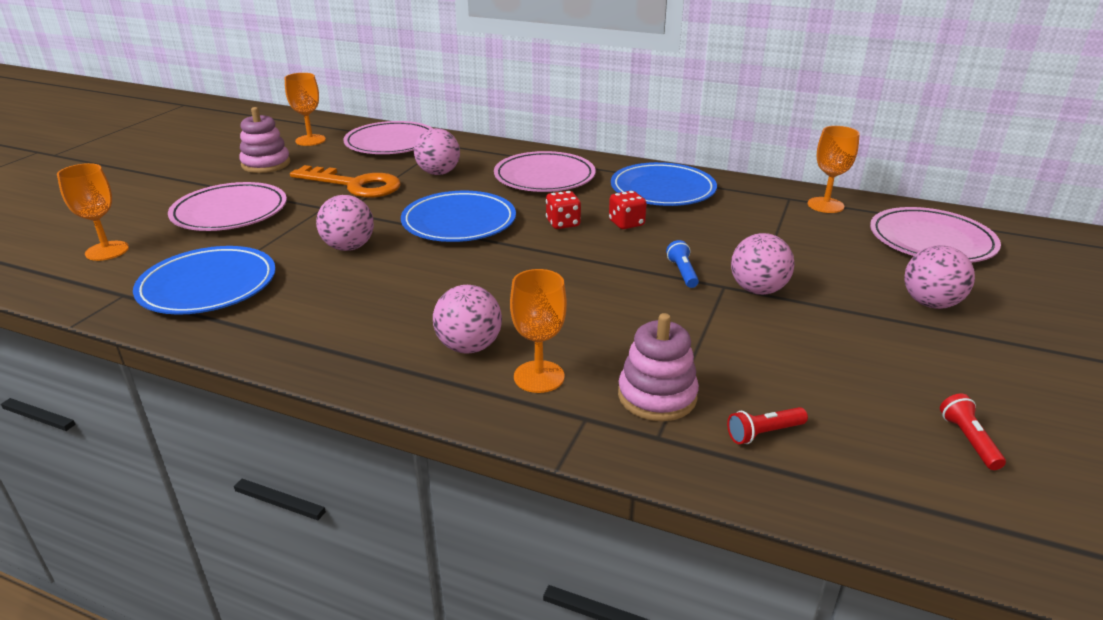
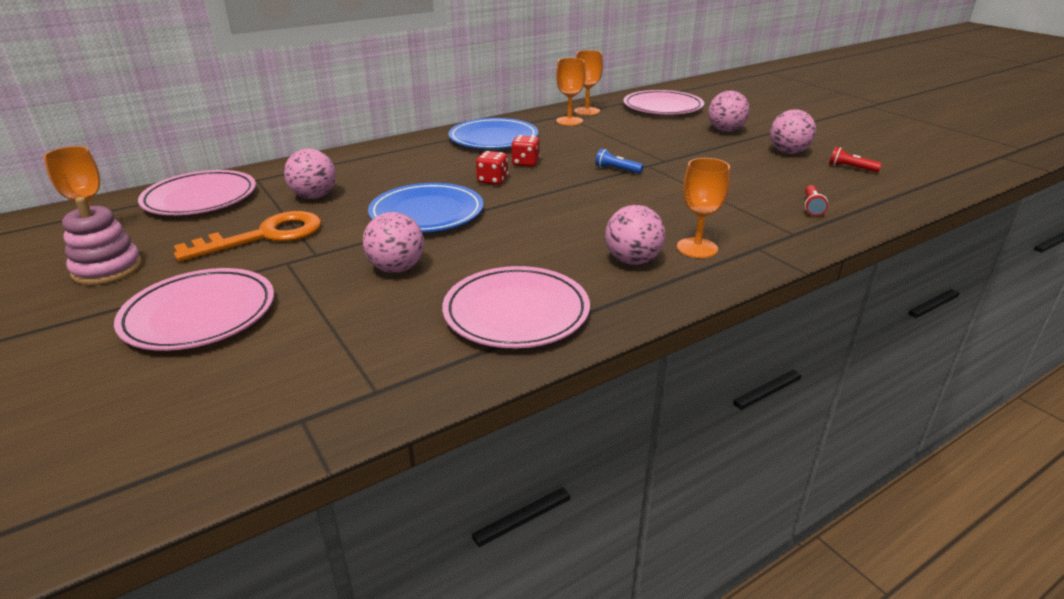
camera: 55 degrees left, 0 degrees up
(107, 251) = (155, 417): orange goblet -> orange goblet (569, 121)
(208, 286) = (363, 358): blue plate -> none
(544, 177) = (403, 164): pink plate -> pink plate (516, 312)
(657, 396) = (752, 221): pink stacking toy -> none
(758, 290) = (664, 159): pink ball -> pink ball (788, 152)

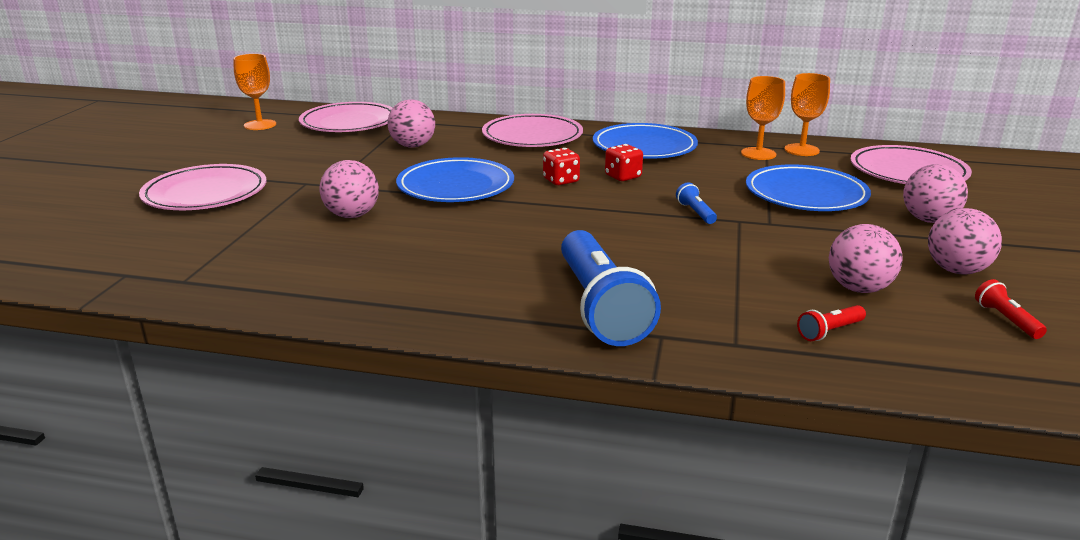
camera: 45 degrees right, 5 degrees down
(107, 269) = (222, 149): pink stacking toy -> none
(264, 236) = (329, 161): orange key -> none
(516, 312) = (353, 280): pink plate -> pink plate (532, 136)
(632, 261) = (519, 289): pink ball -> pink ball (859, 288)
(645, 137) = (806, 194): none -> blue plate
(697, 248) = (600, 307): orange goblet -> blue flashlight

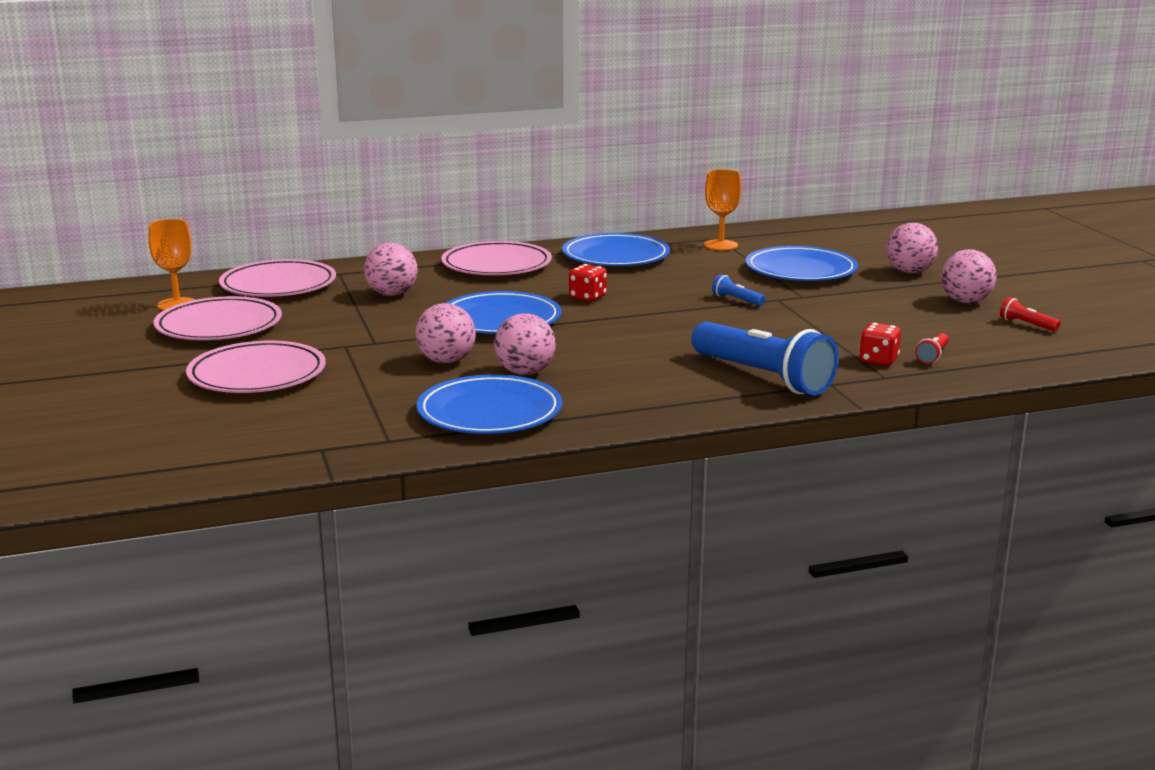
camera: 30 degrees left, 5 degrees down
(301, 276) = (489, 412): none -> blue plate
(623, 176) = (636, 284): red dice -> red dice (878, 360)
(801, 150) = (751, 236): orange goblet -> none
(859, 288) = (918, 326): pink ball -> pink ball (525, 372)
(908, 172) = (853, 239): pink plate -> pink plate (219, 326)

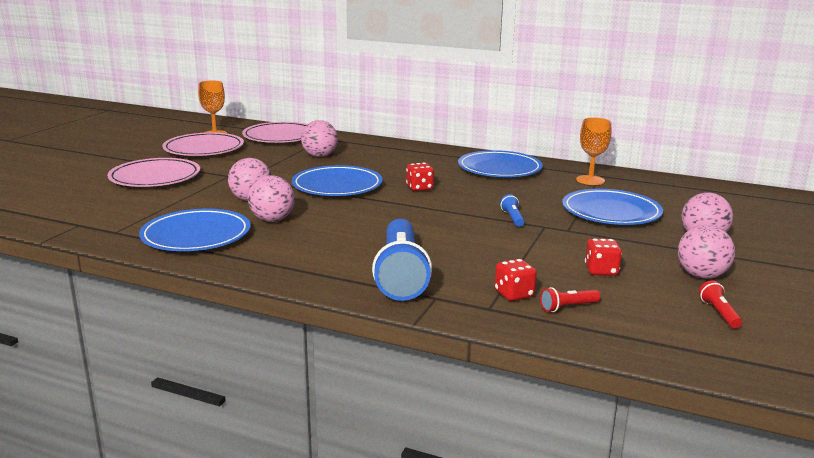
camera: 40 degrees right, 0 degrees up
(496, 265) = (415, 155): pink plate -> none
(896, 321) = (601, 271): none -> red dice

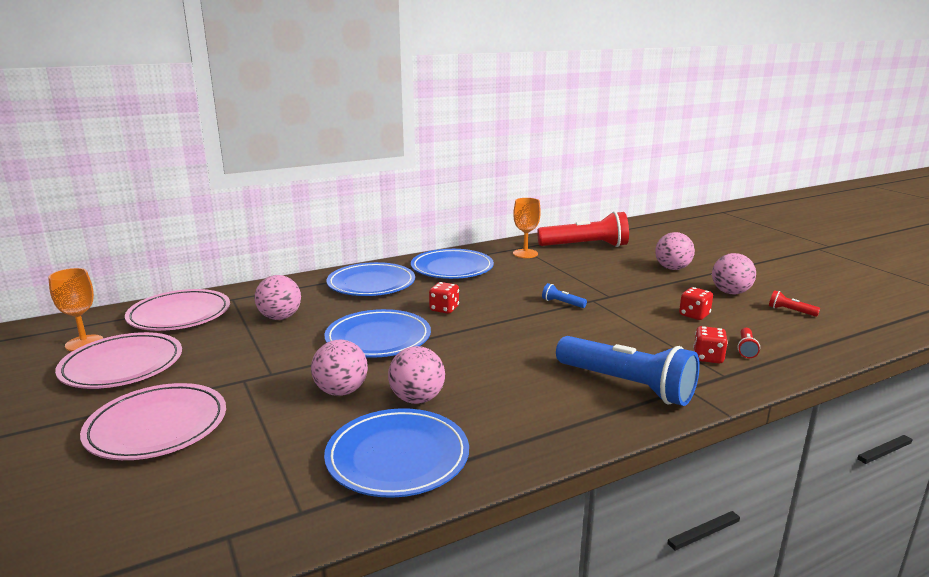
camera: 50 degrees left, 0 degrees up
(611, 212) = (594, 272): blue plate -> blue plate (371, 284)
(668, 194) = (585, 246): none -> red flashlight

